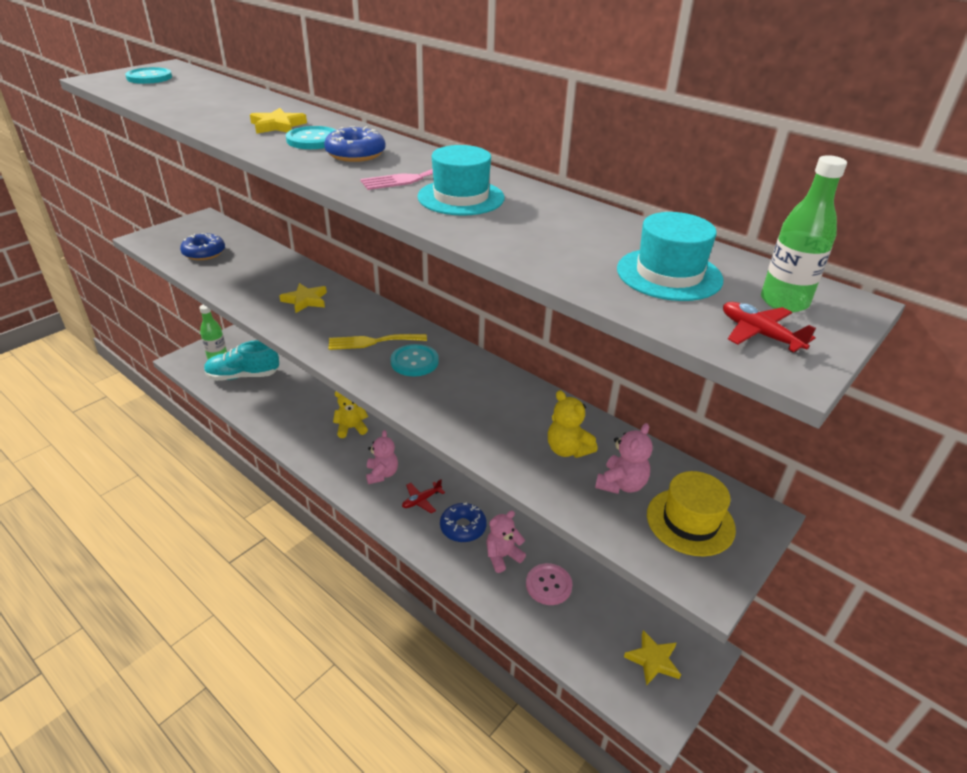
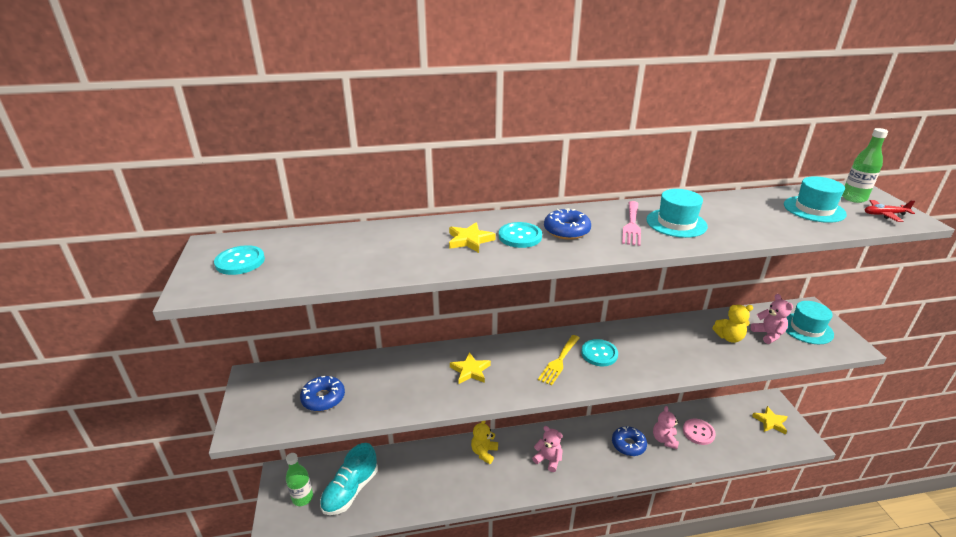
camera: 50 degrees left, 5 degrees down
(421, 500) = (589, 452): red plane -> none
(690, 521) = (806, 328): yellow hat -> turquoise hat

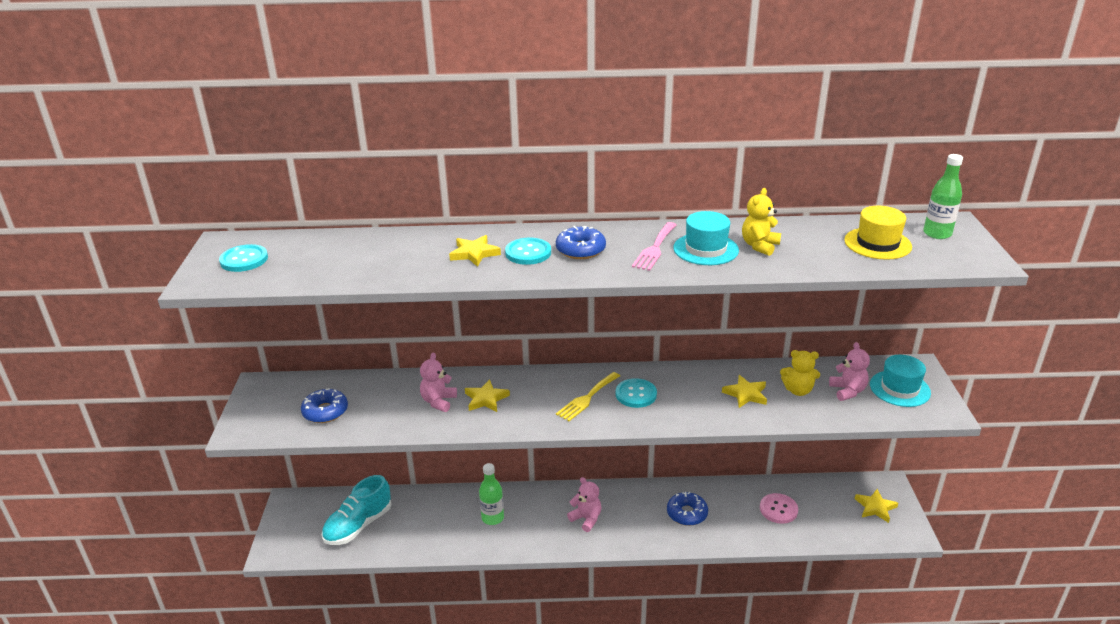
camera: 10 degrees right, 0 degrees up
(302, 498) = (306, 527): green bottle -> green bottle (492, 518)
(484, 452) = (515, 504): yellow teddy bear -> yellow teddy bear (759, 246)
(664, 439) = (733, 513): pink teddy bear -> pink teddy bear (438, 401)
(689, 345) = (745, 394): none -> yellow star
(814, 209) = (877, 243): turquoise hat -> yellow hat
(884, 214) = (957, 254): red plane -> none

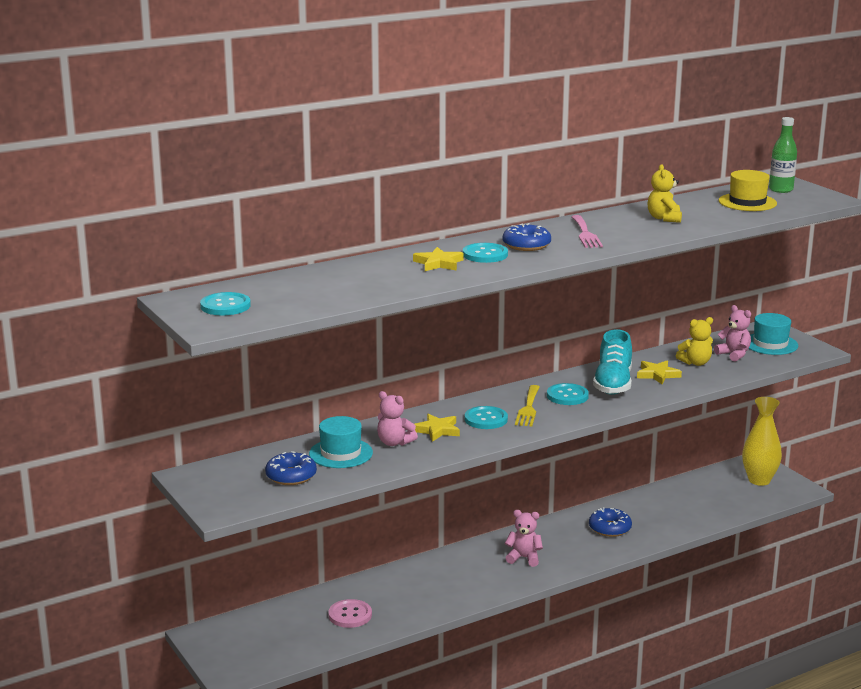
camera: 30 degrees left, 10 degrees down
(358, 525) = (301, 629): turquoise shoe -> turquoise shoe (613, 384)
(438, 401) = (394, 442): pink teddy bear -> pink teddy bear turned 45 degrees counterclockwise
(492, 518) = (433, 583): green bottle -> none
(538, 399) = (486, 419): none -> turquoise button
(705, 249) = (626, 227): turquoise hat -> turquoise hat (341, 453)
(778, 509) = (684, 503): pink button -> pink button (350, 615)
(875, 507) = (759, 480): yellow star -> yellow vase

